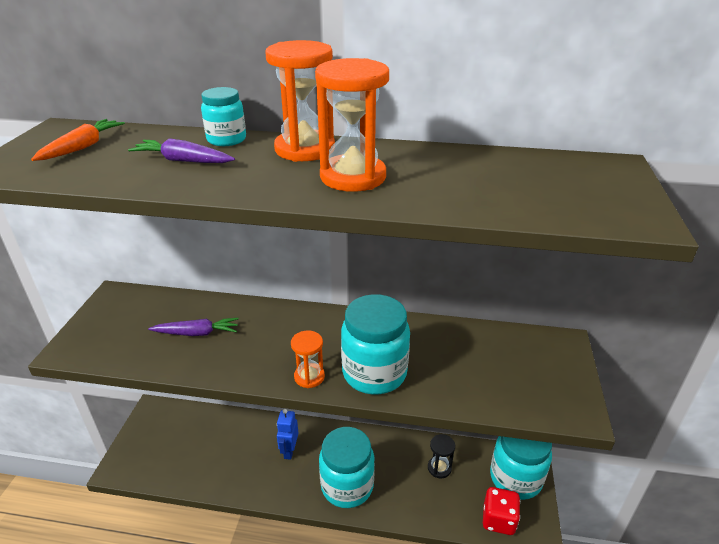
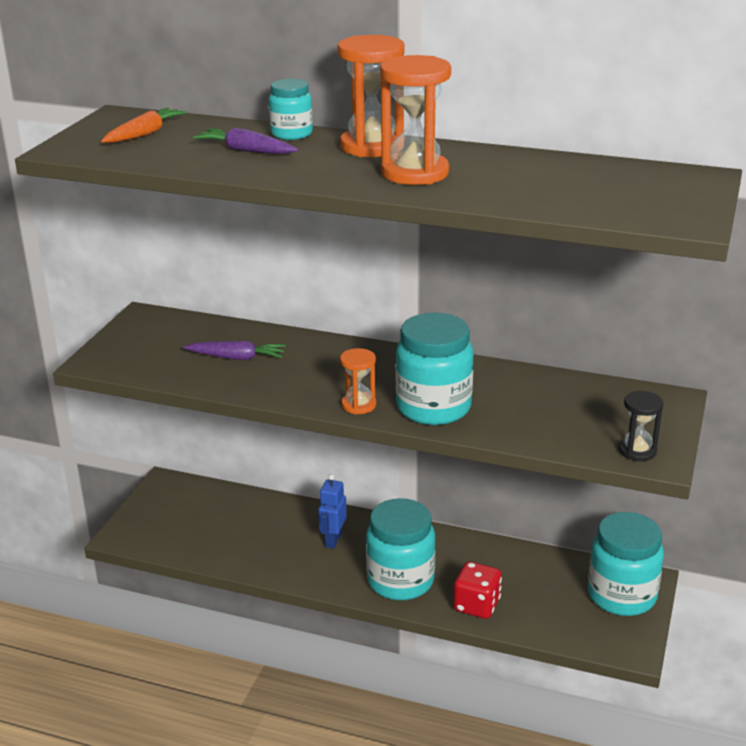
camera: 10 degrees right, 5 degrees down
(439, 468) = (523, 576): black hourglass -> black hourglass (637, 451)
(498, 520) = (586, 632): red dice -> red dice (476, 605)

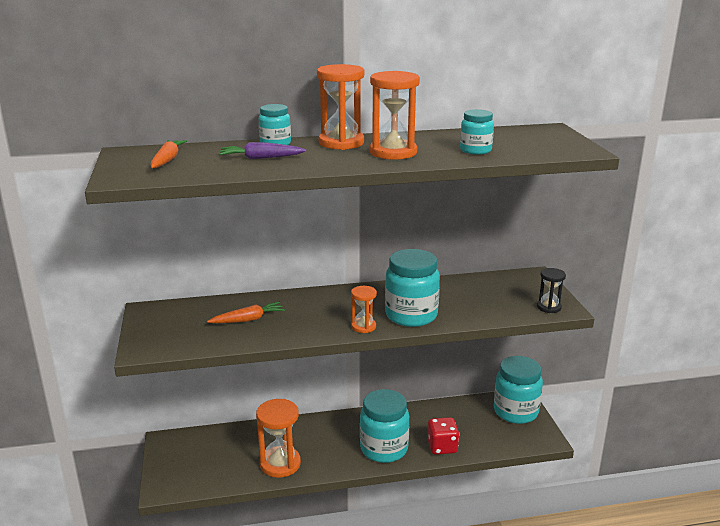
camera: 30 degrees left, 5 degrees down
(236, 357) = (248, 319): purple carrot -> orange carrot
(264, 554) = (280, 464): none -> orange hourglass
(333, 540) = (318, 438): blue robot -> none
(529, 191) = (475, 150): none -> turquoise jar

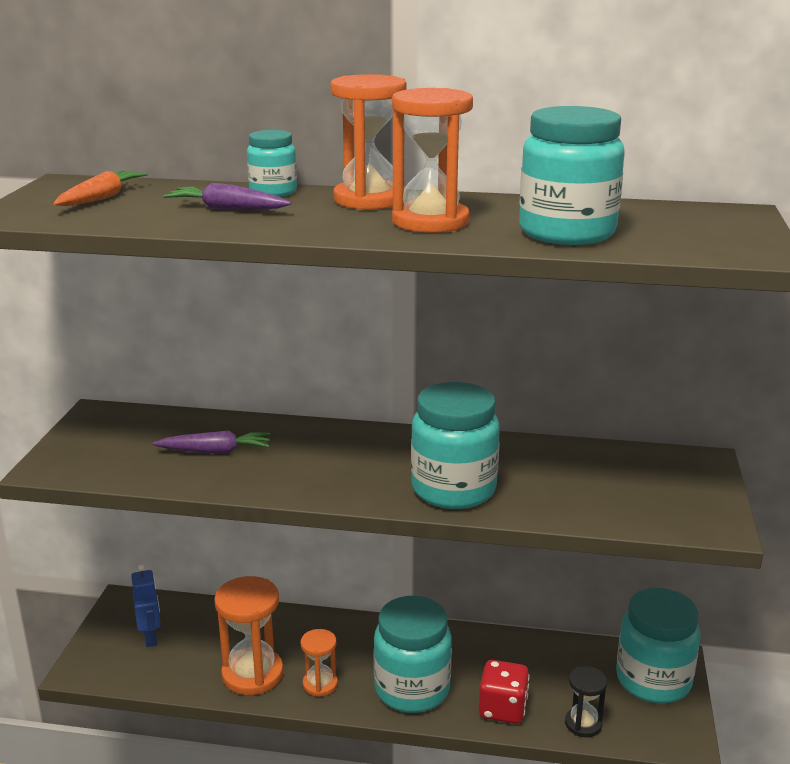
camera: 20 degrees right, 0 degrees up
(198, 458) = (150, 637): none -> blue robot
(248, 319) = (215, 451): orange carrot -> purple carrot
(363, 326) = (368, 493): orange hourglass -> orange hourglass (320, 684)
(475, 150) = (567, 233): turquoise jar -> turquoise jar, size x1.79
(549, 307) = (691, 519): black hourglass -> black hourglass (583, 724)

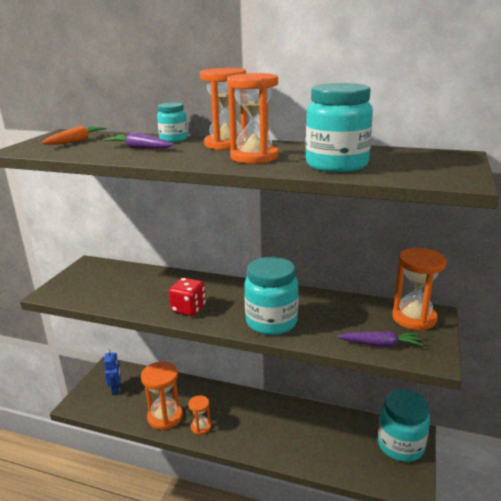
camera: 10 degrees right, 0 degrees up
(215, 451) = (142, 289): purple carrot -> purple carrot (380, 344)
(412, 689) = (252, 436): turquoise jar -> none
(502, 709) = (303, 454): red dice -> red dice (188, 309)
(583, 724) = (351, 470): black hourglass -> none
(674, 469) = (414, 318): none -> orange hourglass

